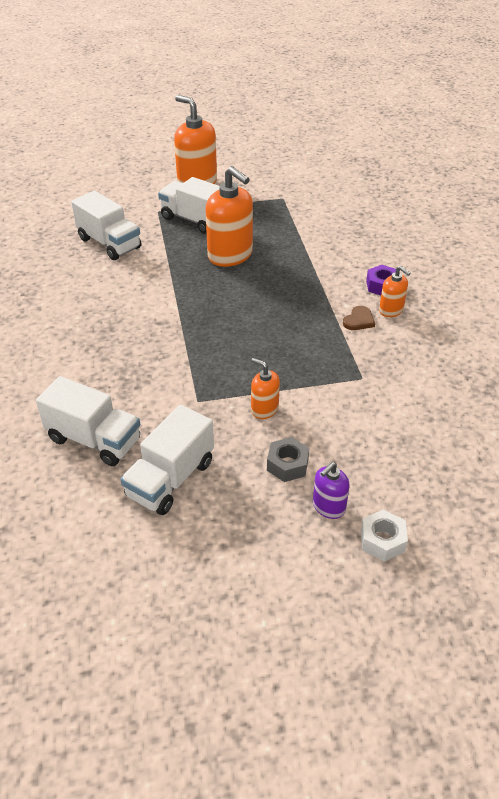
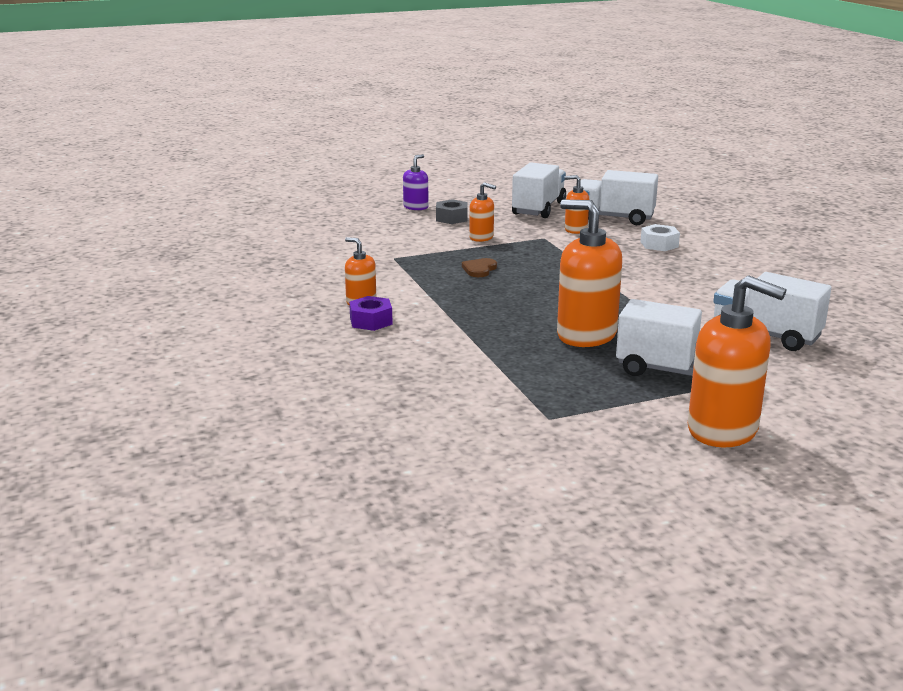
camera: 170 degrees right, 20 degrees down
(155, 415) = (575, 230): none -> orange soap dispenser
(359, 320) = (399, 292): brown heart -> brown heart (479, 269)
(382, 540) = (376, 200): white nut -> white nut (659, 244)

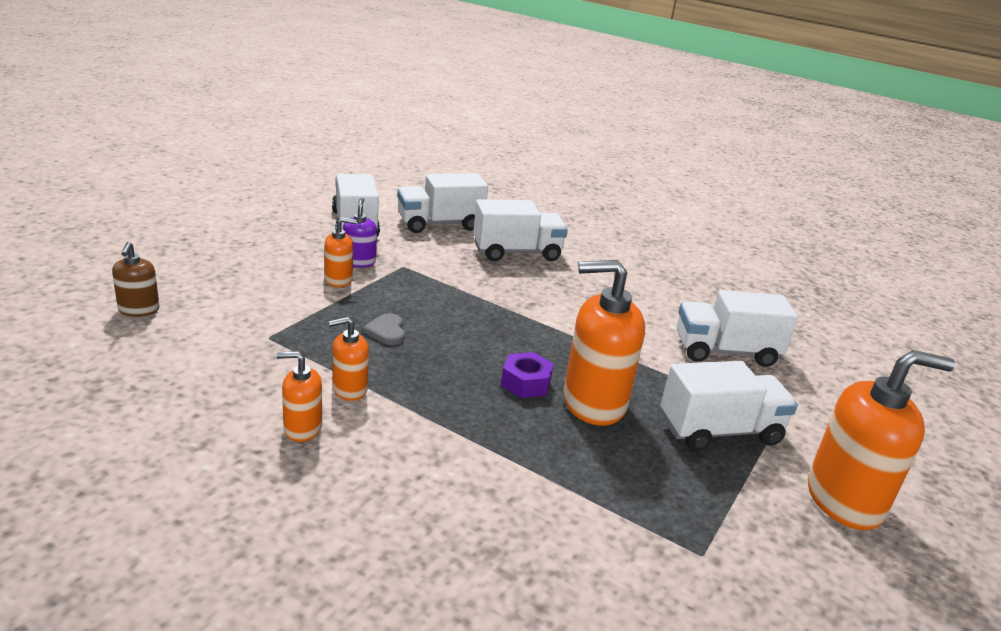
camera: 40 degrees left, 5 degrees up
(329, 231) = (139, 310): none -> brown soap dispenser
(371, 321) = (349, 461): purple nut -> purple nut (526, 383)
(416, 207) = (215, 246): purple soap dispenser -> purple soap dispenser (359, 262)
(451, 218) = (275, 256): grey nut -> none
(479, 269) = (386, 331): brown heart -> grey heart
(575, 230) = (422, 248): orange soap dispenser -> orange soap dispenser (349, 389)
(659, 244) = (517, 252): white nut -> white truck

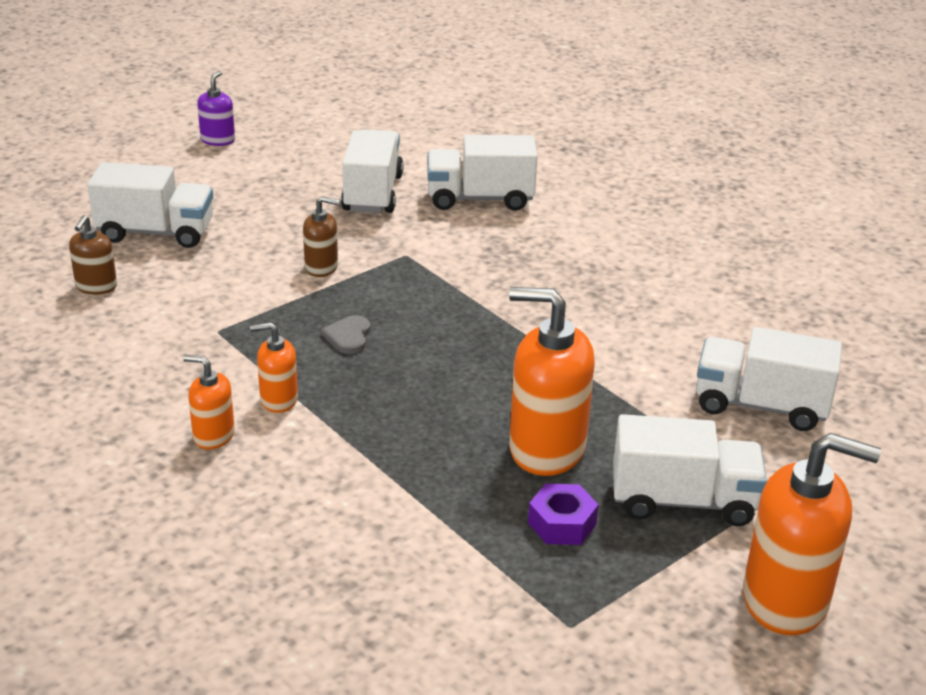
camera: 20 degrees right, 5 degrees up
(338, 280) = (321, 267): orange soap dispenser -> brown soap dispenser
(359, 262) = (355, 245): purple soap dispenser -> purple soap dispenser (218, 140)
(517, 252) = (560, 246): white truck -> white truck (156, 232)
(526, 383) = (479, 415): purple nut -> purple nut (562, 523)

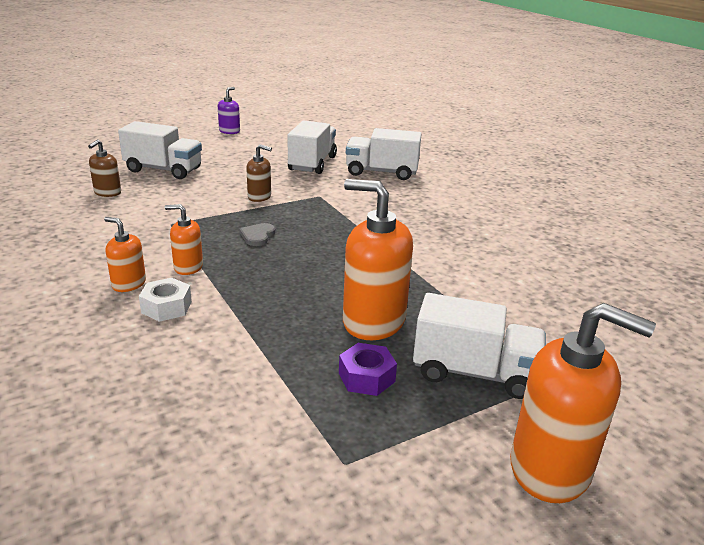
camera: 10 degrees right, 5 degrees down
(281, 463) = (166, 307): none -> white nut
(760, 406) = (554, 312): white truck -> none

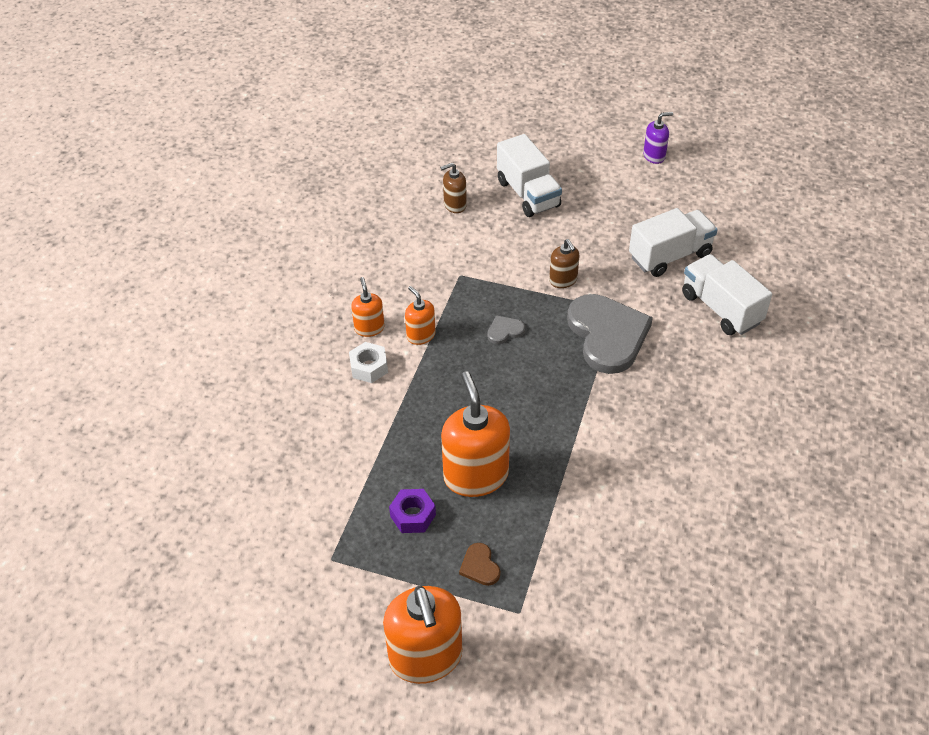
camera: 50 degrees right, 20 degrees up
(335, 208) = (607, 335): none -> grey heart
(474, 373) = (480, 566): white truck -> brown heart

